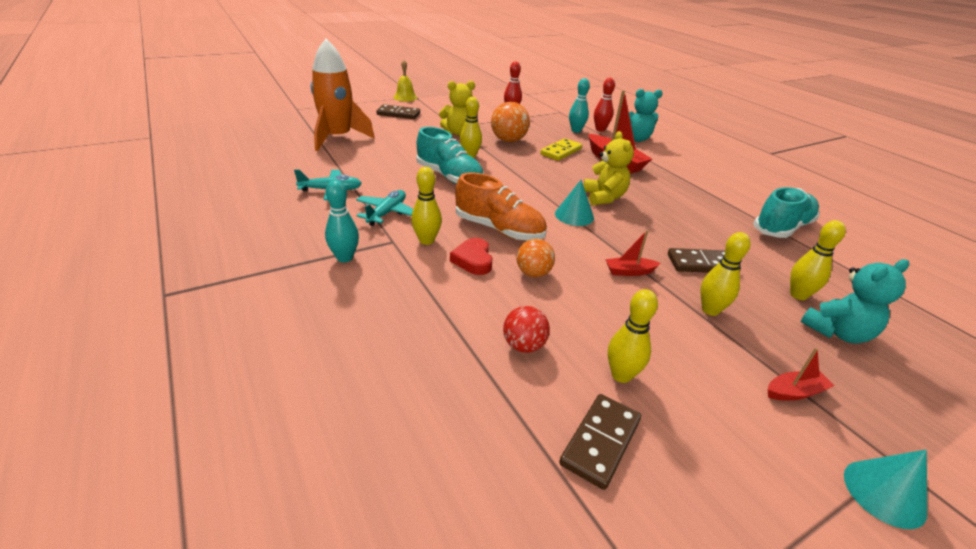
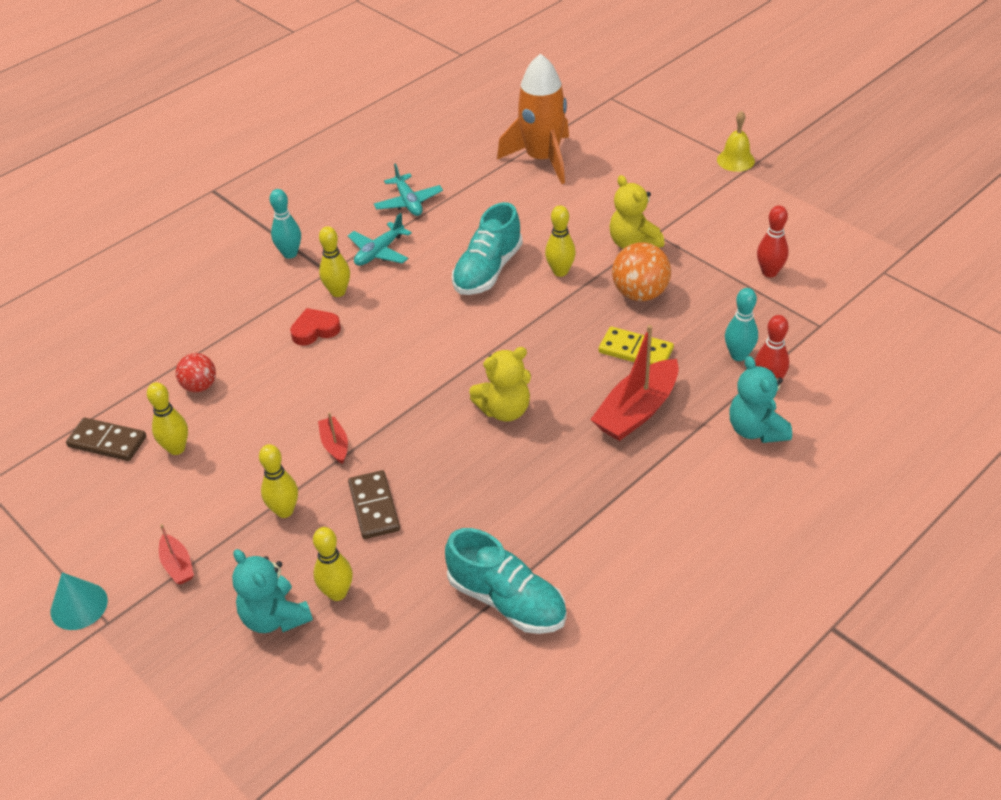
camera: 80 degrees right, 10 degrees up
(387, 213) = (379, 252): turquoise plane -> turquoise plane turned 120 degrees clockwise
(398, 114) = (661, 175): brown domino -> none
(499, 229) = (381, 335): orange shoe -> none
(533, 273) = (307, 374): orange ball -> none
(574, 215) = (441, 388): turquoise cone -> none

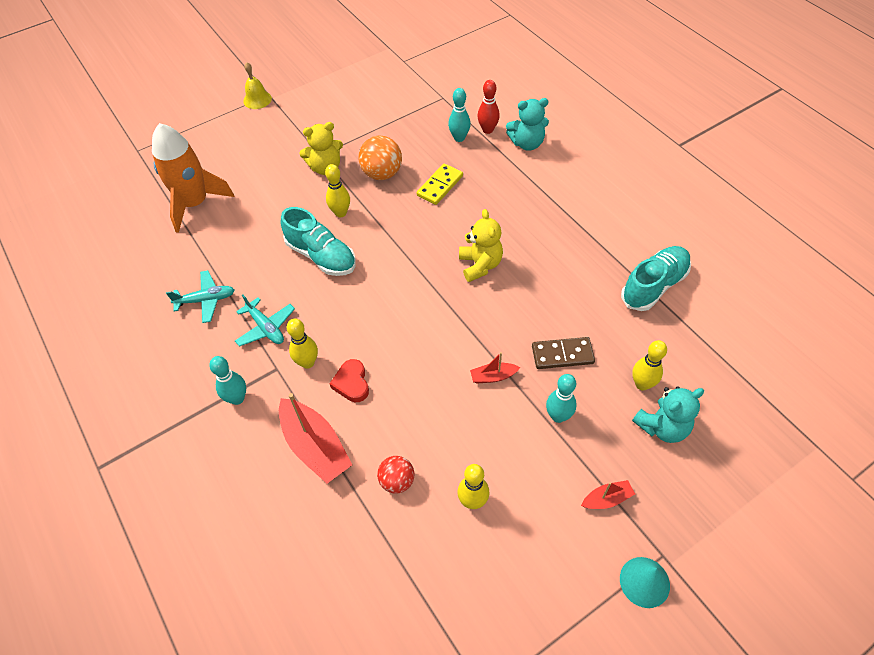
camera: 80 degrees left, 10 degrees up
(107, 442) = (451, 566): brown domino -> none
(284, 511) = (558, 416): yellow bowling pin -> turquoise bowling pin
(637, 411) = (498, 195): red boat -> red boat (315, 446)
(769, 272) = (384, 108): red bowling pin -> none

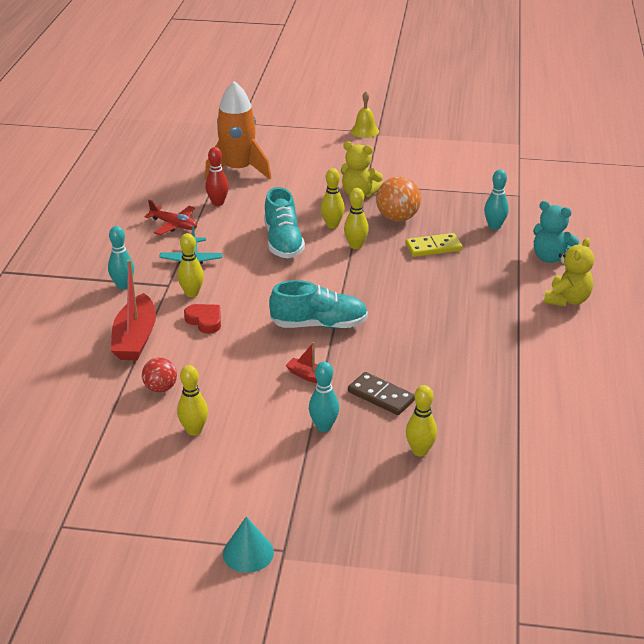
camera: 40 degrees right, 20 degrees down
(206, 300) = (174, 225): turquoise plane -> red plane
(352, 383) = (205, 321): red heart -> red heart turned 105 degrees clockwise
(382, 222) = (355, 246): none -> yellow bowling pin
(480, 265) = (395, 309): yellow teddy bear -> yellow teddy bear (567, 300)
(487, 130) = (527, 233): red bowling pin -> red bowling pin (218, 203)
(606, 499) = (289, 493): red boat -> none
(654, 286) = (526, 402): turquoise shoe -> turquoise shoe (319, 324)
(662, 427) = (397, 484): turquoise teddy bear -> none

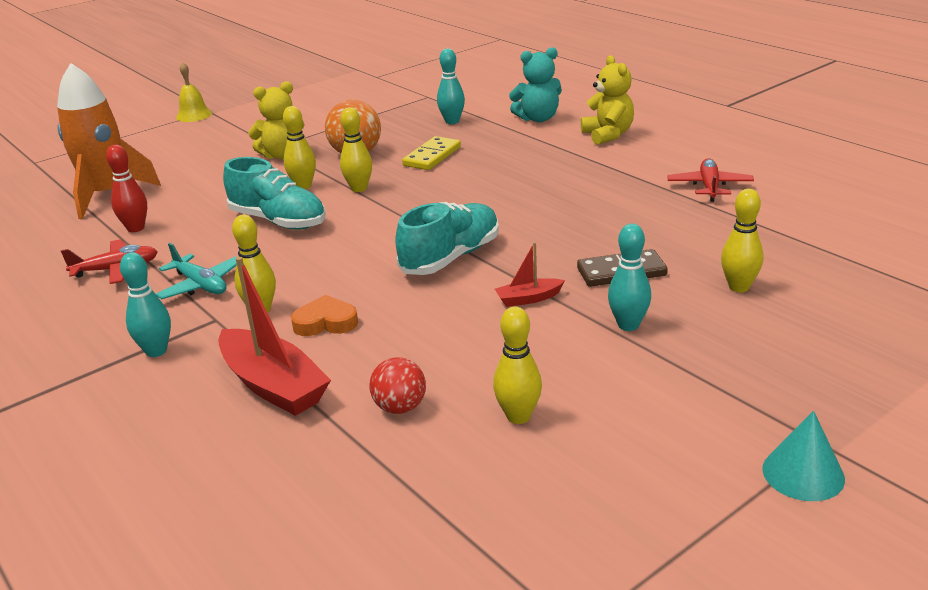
camera: 45 degrees left, 5 degrees down
(205, 321) = (325, 322): red heart -> orange heart
(545, 380) = (709, 187): none -> red plane

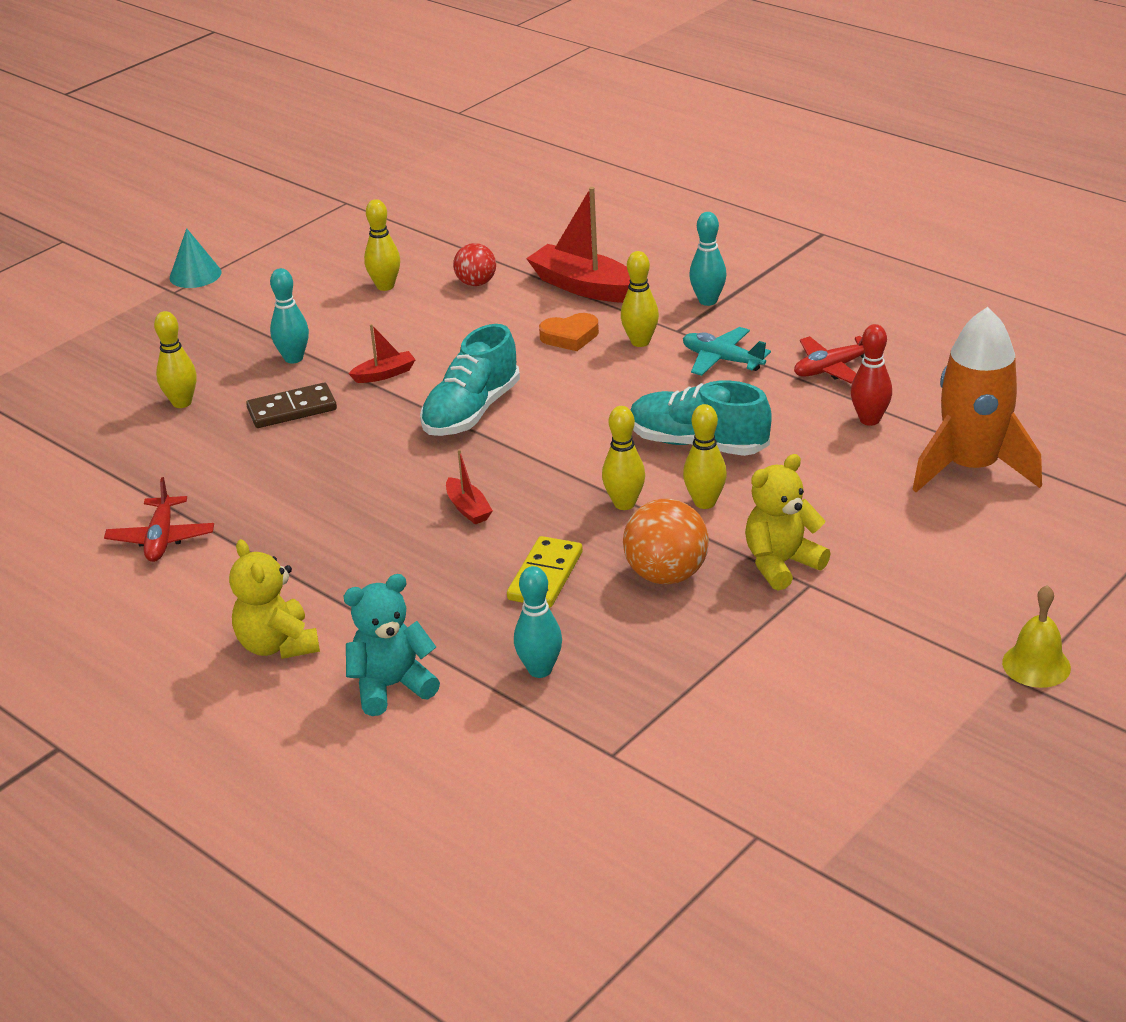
camera: 170 degrees right, 5 degrees up
(473, 192) = (468, 508): none -> red boat

